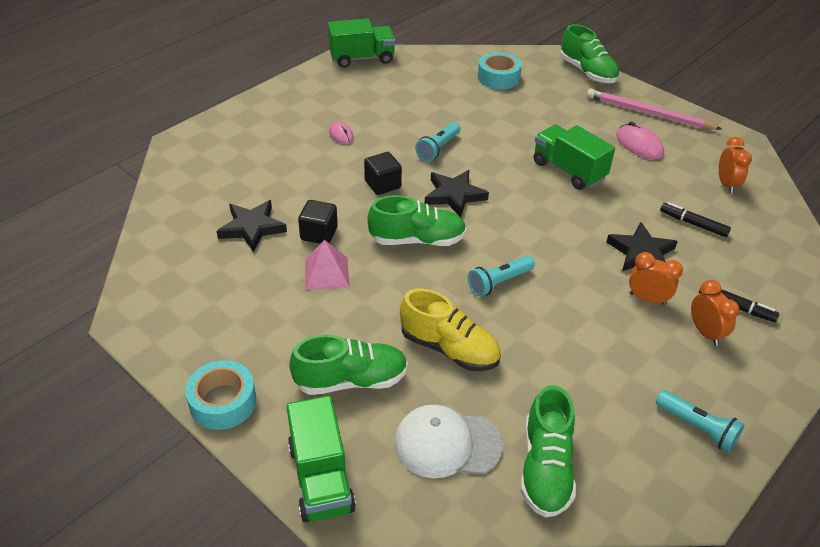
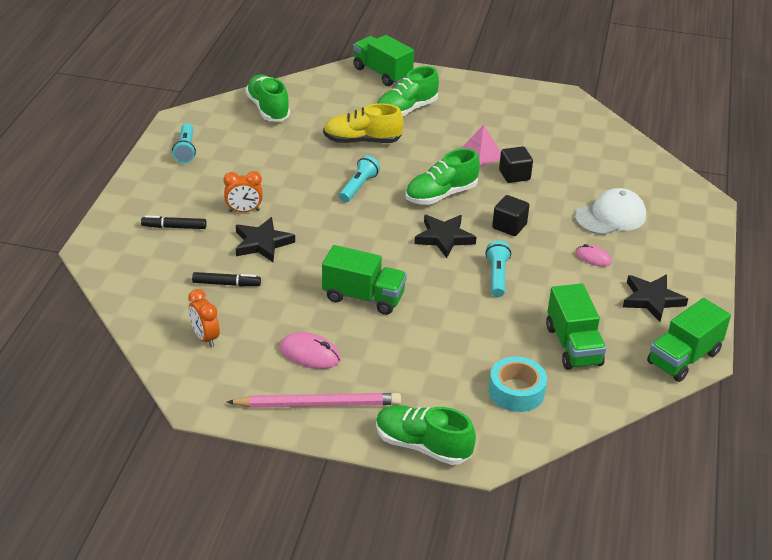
camera: 150 degrees right, 5 degrees down
(223, 402) = (464, 82): turquoise tape -> none
(252, 228) = (564, 163): black star -> black star (652, 300)
(430, 87) = (573, 345): none -> green truck
(447, 444) = (328, 102): white cap -> white cap (610, 216)
(697, 428) = (185, 150): turquoise flashlight -> turquoise flashlight turned 105 degrees counterclockwise
(705, 332) = (194, 202): orange clock -> none

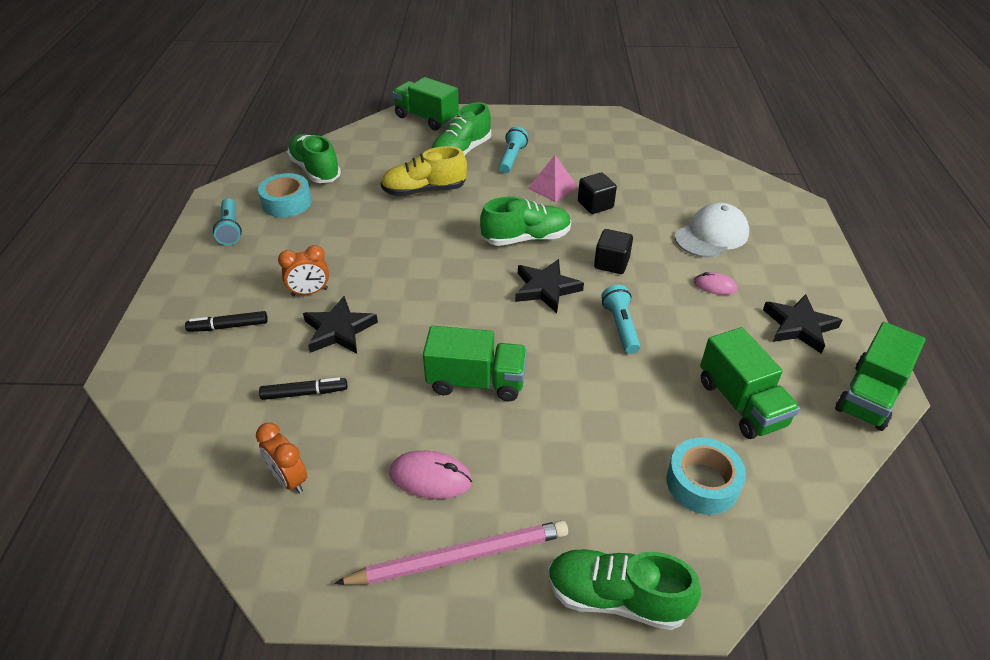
camera: 10 degrees left, 5 degrees up
(238, 134) = (287, 202): none -> turquoise tape
(358, 187) = (434, 243): turquoise flashlight -> turquoise flashlight (512, 158)
(441, 195) = (526, 238): green shoe -> green shoe turned 150 degrees counterclockwise

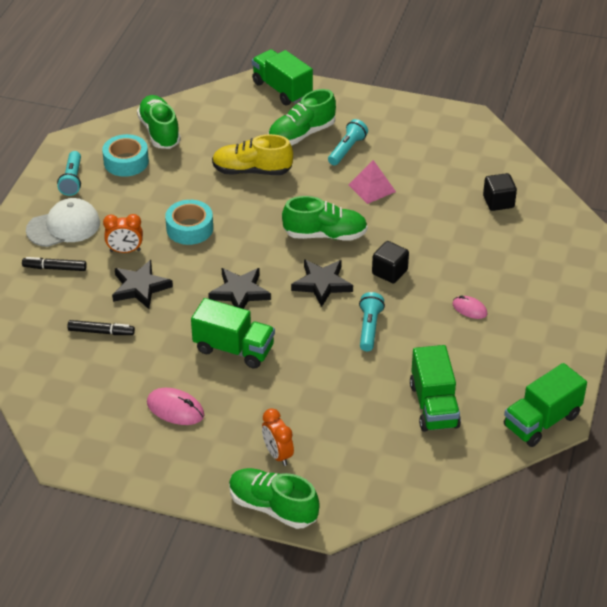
camera: 15 degrees right, 0 degrees up
(289, 479) = (76, 390): orange clock -> orange clock (277, 454)
(459, 556) = (178, 462): pink pencil -> none
(595, 205) = (403, 213): black cube -> black cube (498, 202)
(702, 483) = (371, 453): turquoise tape -> turquoise tape (189, 228)
(711, 235) = (495, 262): white cap -> white cap (64, 226)
(799, 326) = (521, 357): black star -> black star (240, 292)

